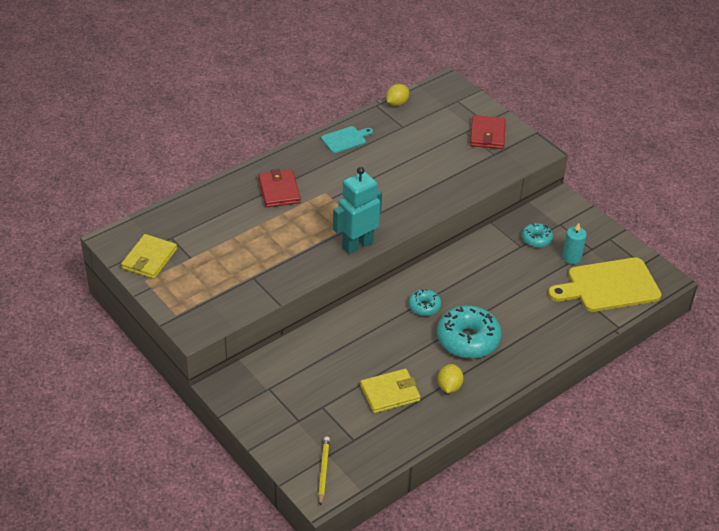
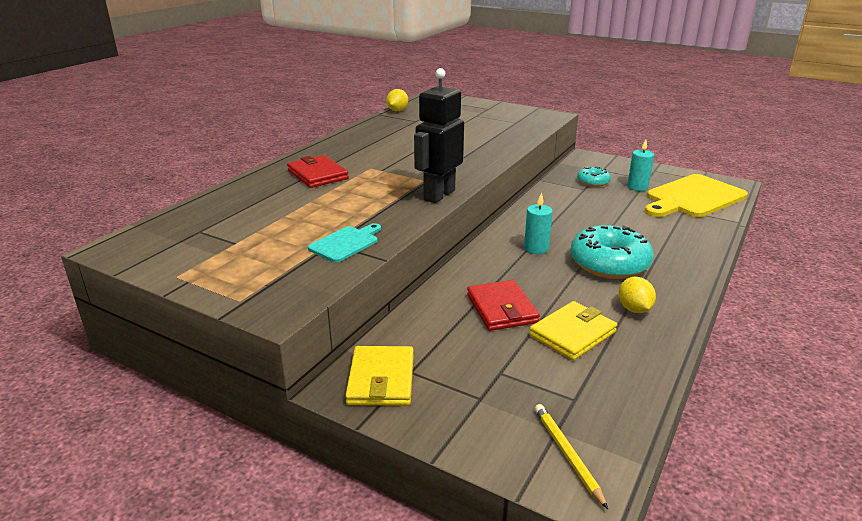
camera: 20 degrees left, 15 degrees down
(149, 259) = (175, 255): yellow wallet -> yellow wallet (381, 379)
(345, 139) = (364, 135): turquoise cutting board -> turquoise cutting board (345, 243)
(357, 245) = (439, 195): turquoise robot -> black robot
(424, 306) = (536, 248): turquoise donut -> turquoise candle
(487, 134) = (497, 114): red wallet -> red wallet (501, 308)

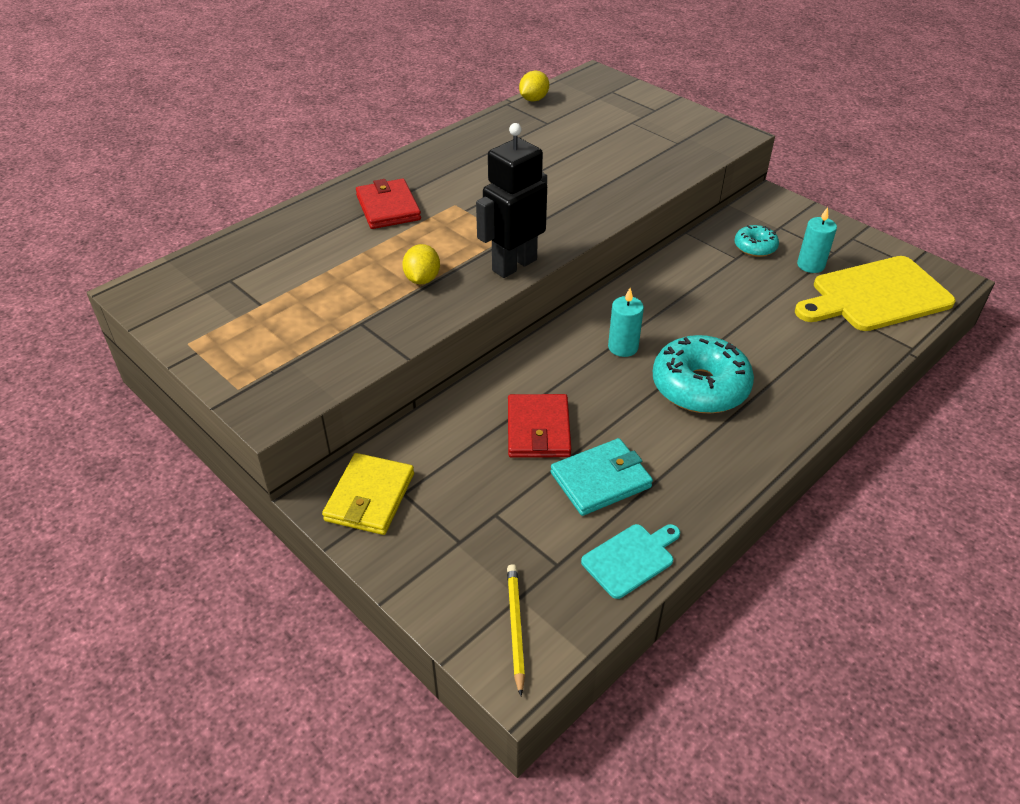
camera: 15 degrees right, 15 degrees up
(345, 243) = (375, 325): turquoise cutting board -> turquoise cutting board (630, 558)
(572, 334) = (600, 480): yellow wallet -> turquoise wallet
(634, 309) = (691, 459): yellow lemon -> yellow lemon (422, 279)

